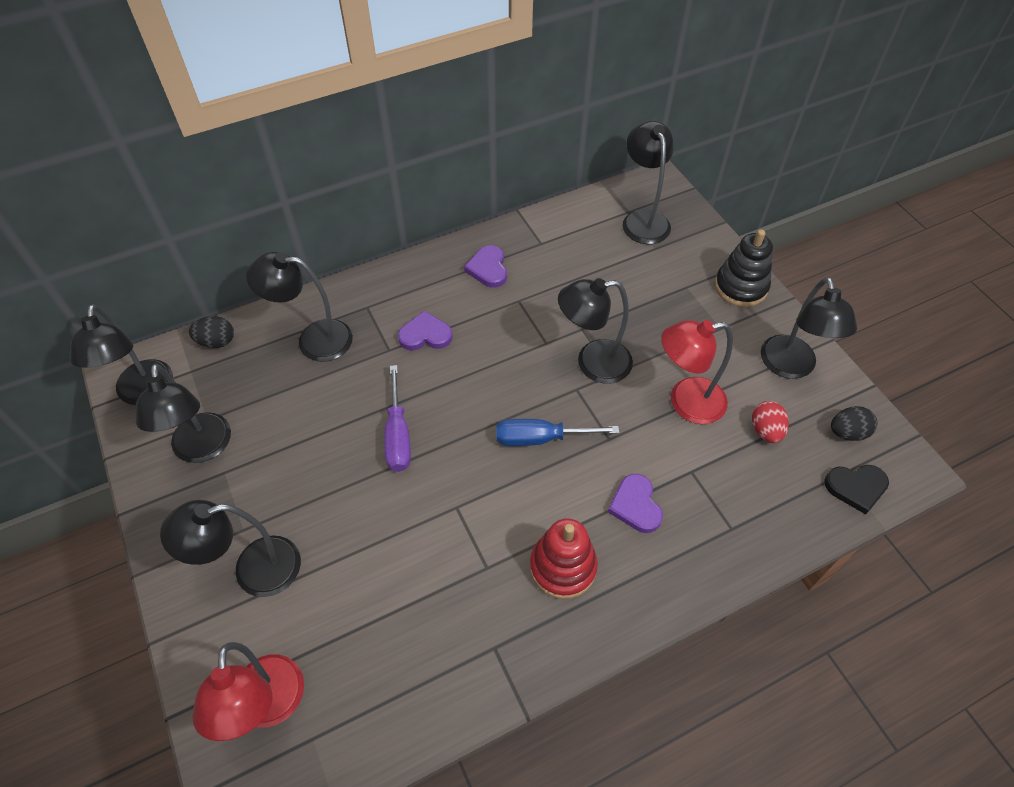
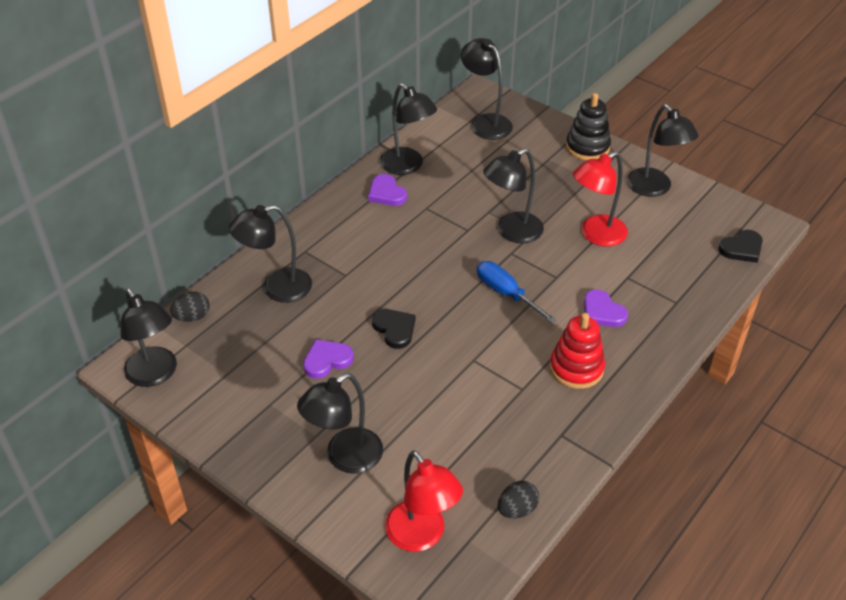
camera: 25 degrees left, 10 degrees down
(202, 449) = (239, 395): black lamp -> black lamp (407, 166)
(398, 434) = (394, 329): purple screwdriver -> black heart
(425, 335) = (368, 255): purple heart -> purple heart (327, 360)
(541, 438) = (506, 294): blue screwdriver -> blue screwdriver turned 75 degrees clockwise
(765, 430) = (662, 234): red egg -> none
(847, 432) = (716, 217): black egg -> black egg (517, 509)

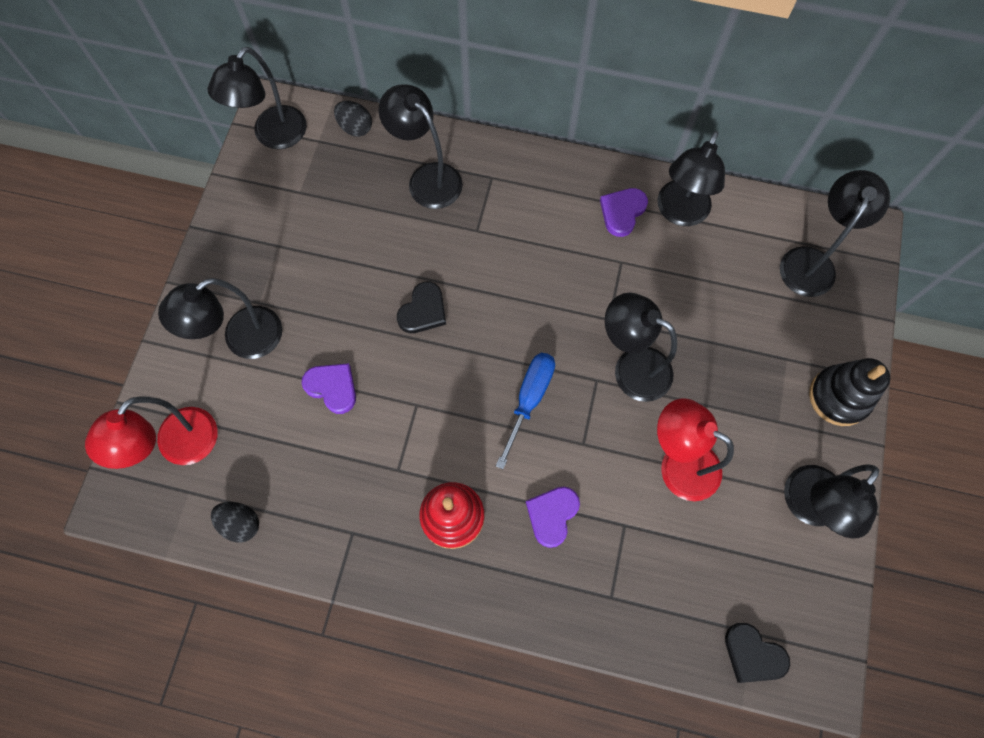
camera: 65 degrees right, 25 degrees up
(327, 360) = (354, 268): purple heart -> purple heart (332, 387)
(345, 458) = (242, 340): black lamp -> black lamp turned 60 degrees counterclockwise

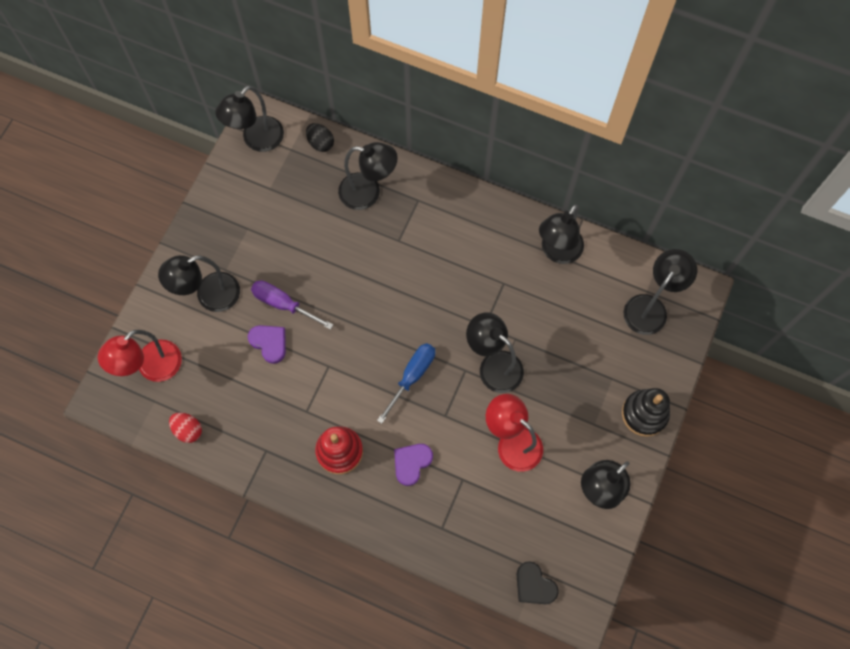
camera: 10 degrees right, 0 degrees up
(240, 523) = (188, 430): black egg -> red egg
(343, 334) = (284, 304): none -> purple screwdriver
(423, 311) = (346, 296): black heart -> none
(427, 178) = (368, 193): black lamp -> black lamp turned 135 degrees clockwise
(622, 212) = (513, 244): purple heart -> none

